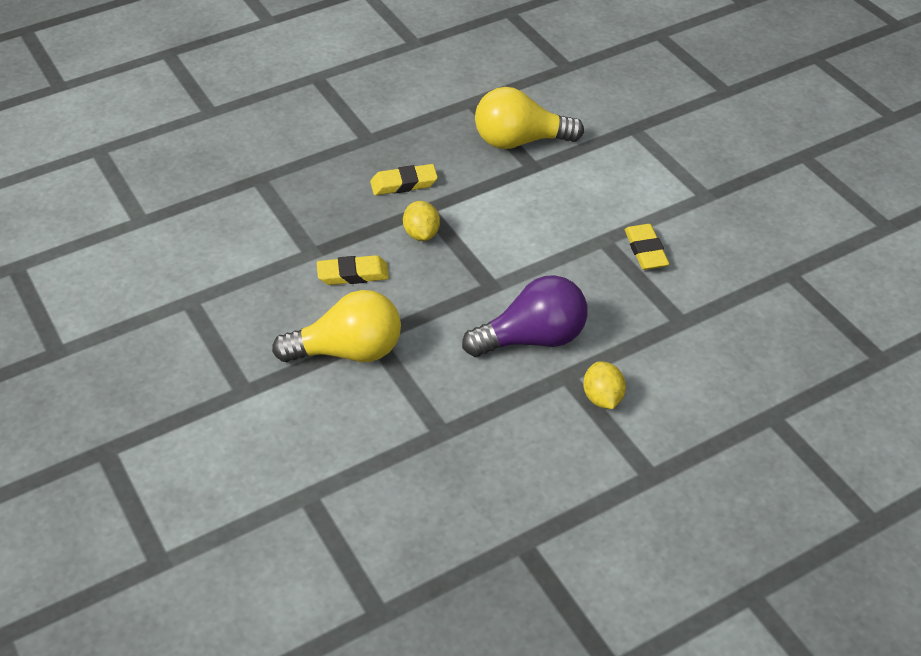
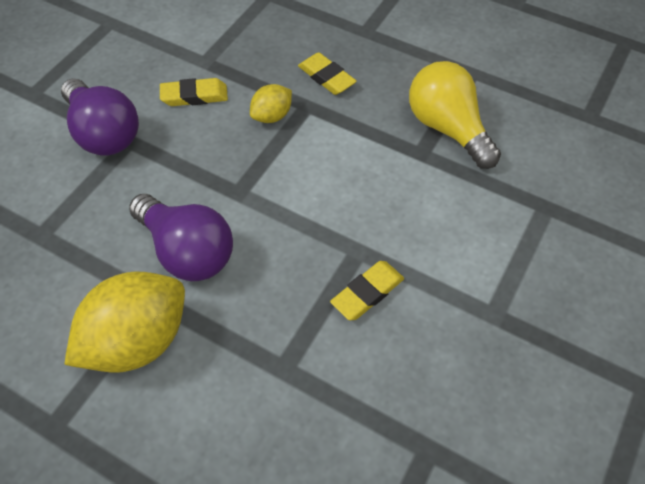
camera: 60 degrees right, 10 degrees up
(348, 351) = (104, 133): yellow light bulb -> purple light bulb
(353, 274) = (194, 96): yellow eraser -> yellow eraser turned 60 degrees counterclockwise
(602, 398) = (137, 341): yellow lemon -> yellow lemon, size x2.00

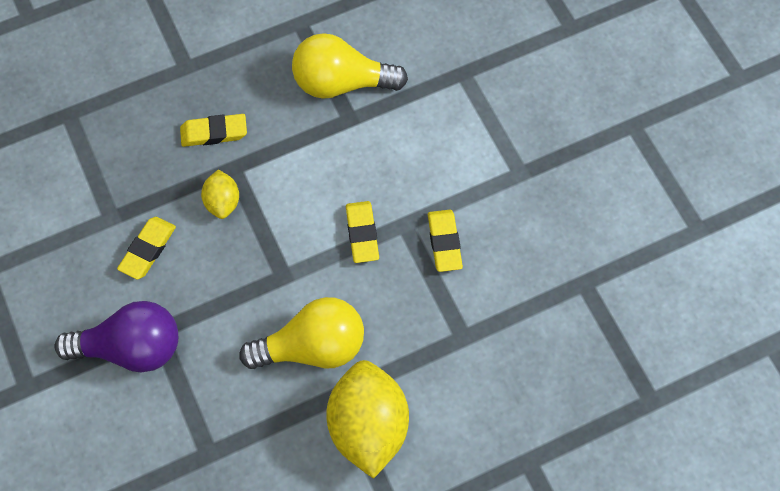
camera: 55 degrees left, 10 degrees up
(187, 251) = (313, 346): purple light bulb -> yellow light bulb
(322, 224) = (362, 234): none -> yellow eraser

